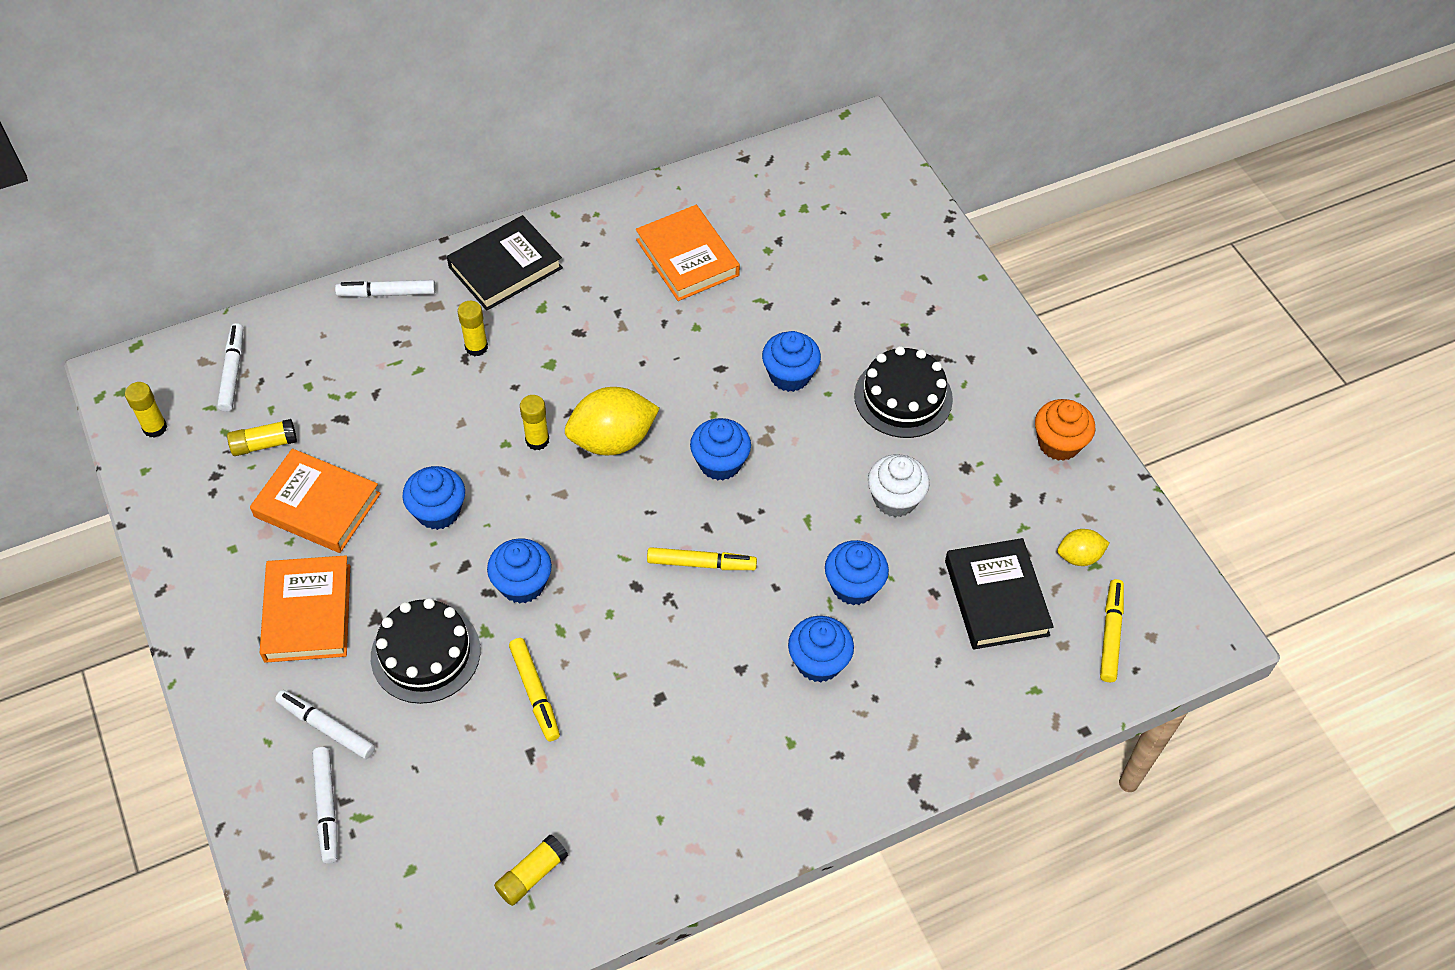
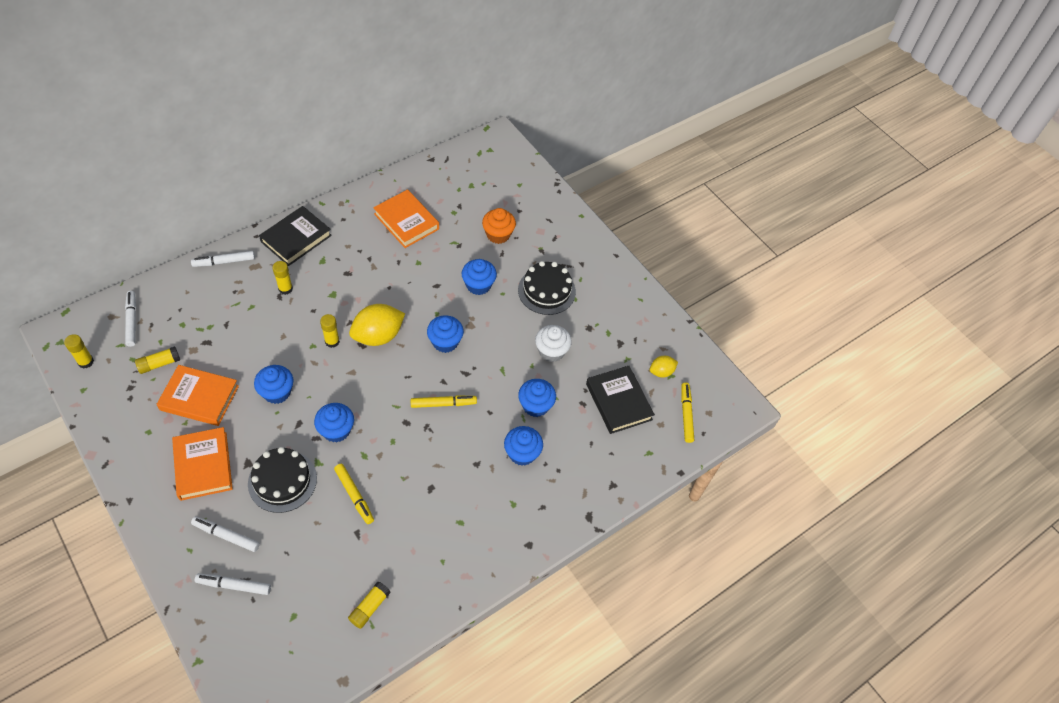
camera: 15 degrees left, 0 degrees up
(327, 807) = (234, 585): white marker -> white marker turned 120 degrees clockwise
(1059, 443) = (639, 307): orange cupcake -> orange cupcake (498, 234)

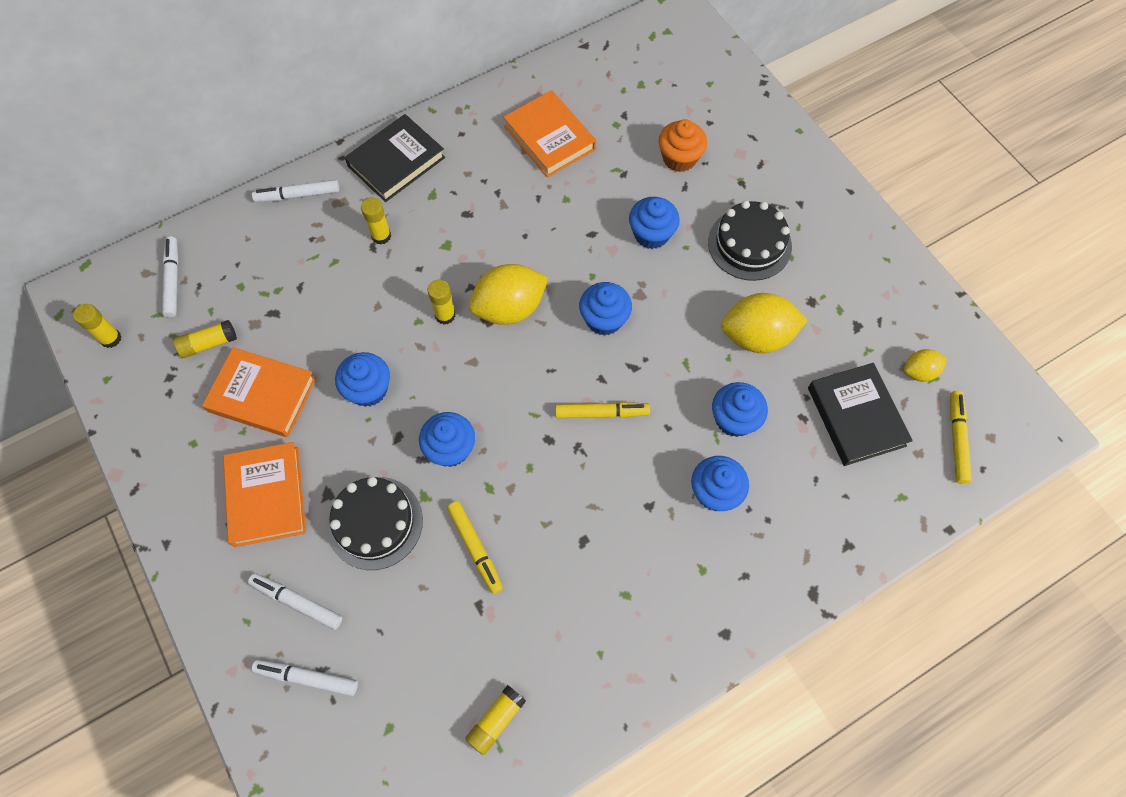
camera: 10 degrees right, 10 degrees up
(551, 351) = (757, 336): white cupcake -> yellow lemon

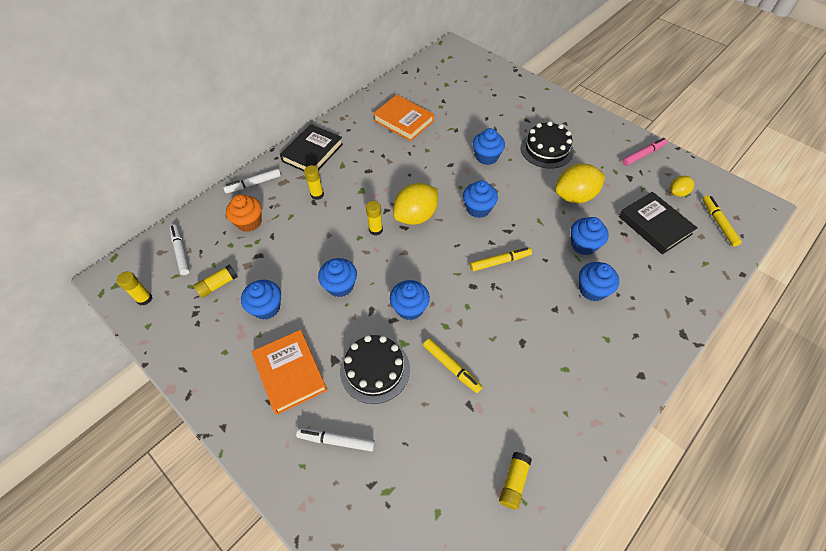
camera: 15 degrees left, 10 degrees down
(262, 395) = (266, 307): orange book -> blue cupcake
(307, 678) = (362, 494): white marker -> none
(679, 158) = (485, 115): orange cupcake -> orange cupcake (249, 222)
(898, 291) = (643, 154): none -> pink marker

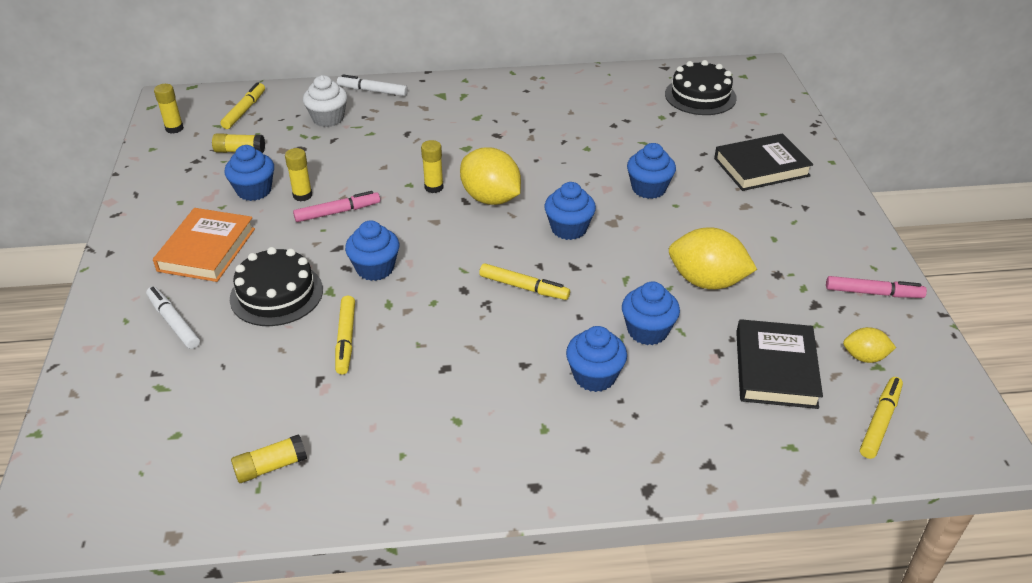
camera: 40 degrees right, 15 degrees down
(181, 252) = (244, 110): white marker -> yellow marker
(249, 222) = (328, 118): orange cupcake -> white cupcake
(312, 152) = (462, 93): black book -> black book (761, 167)
(317, 195) = (418, 129): yellow glue stick -> yellow glue stick (302, 195)
(340, 286) = (337, 212): blue cupcake -> pink marker
(403, 121) = (598, 110): orange book -> none
(416, 216) = (490, 198): yellow lemon -> yellow lemon turned 45 degrees clockwise
(546, 149) = (738, 219): black cake -> black cake (700, 96)

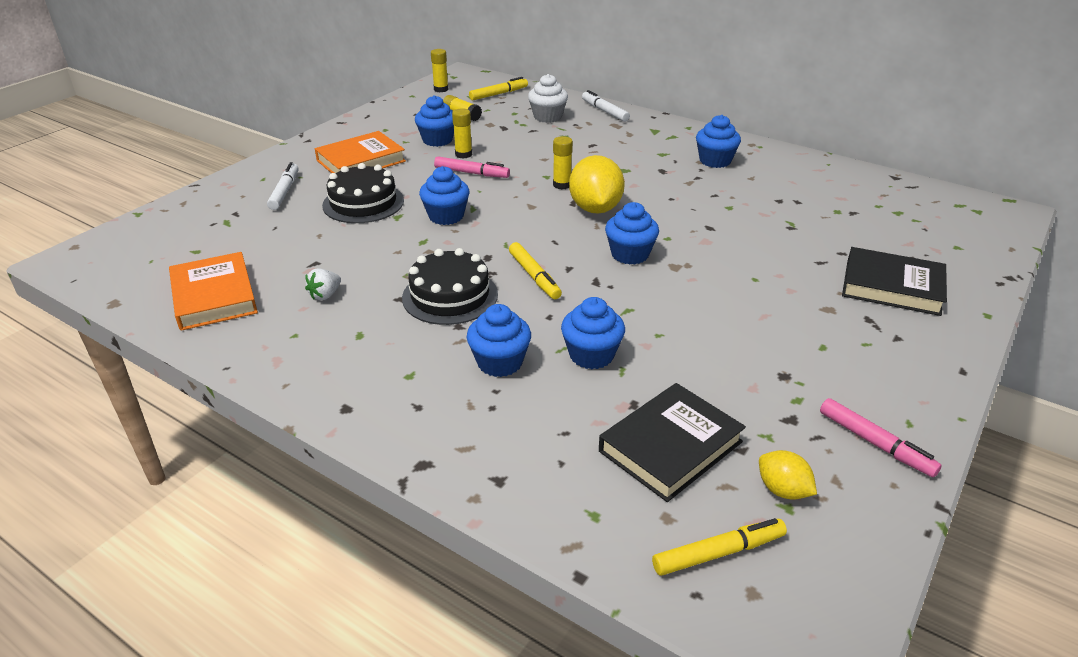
camera: 40 degrees right, 5 degrees down
(270, 467) = (214, 296): yellow glue stick -> orange book
(346, 339) = (365, 248): yellow marker -> none
(375, 403) = (325, 295): none -> white strawberry
(648, 188) = (746, 257): blue cupcake -> blue cupcake (715, 161)
(700, 96) = (903, 210): black cake -> black cake (450, 296)
(706, 281) = (701, 347): yellow lemon -> none

